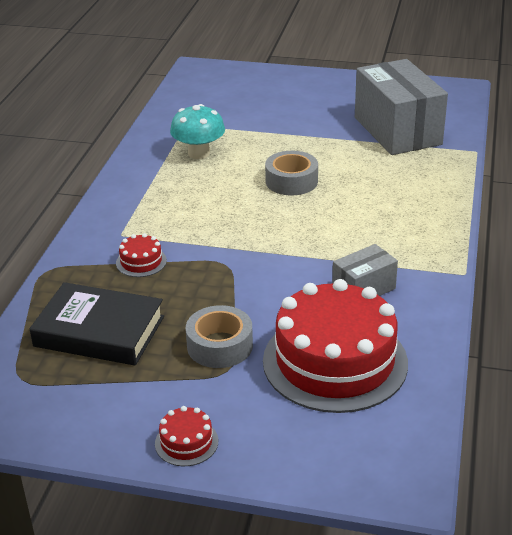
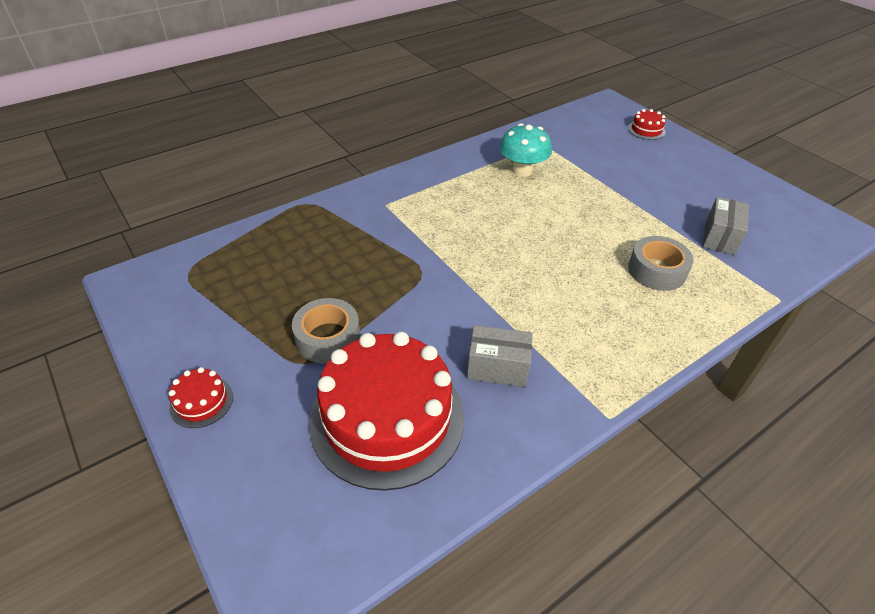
camera: 40 degrees right, 10 degrees up
(99, 331) = (274, 270): black book -> none
(141, 262) = (370, 233): red cake -> red cake (646, 130)
(291, 181) = (564, 232): grey tape -> grey tape (656, 271)
(397, 131) = (719, 237): grey box -> grey box, size x0.50

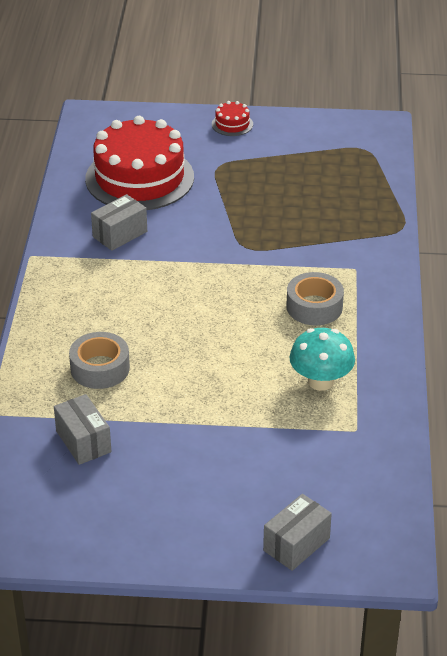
camera: 130 degrees right, 5 degrees down
(328, 338) = (229, 181): grey tape -> grey tape (314, 307)
(646, 130) = (296, 544): red cake -> grey box

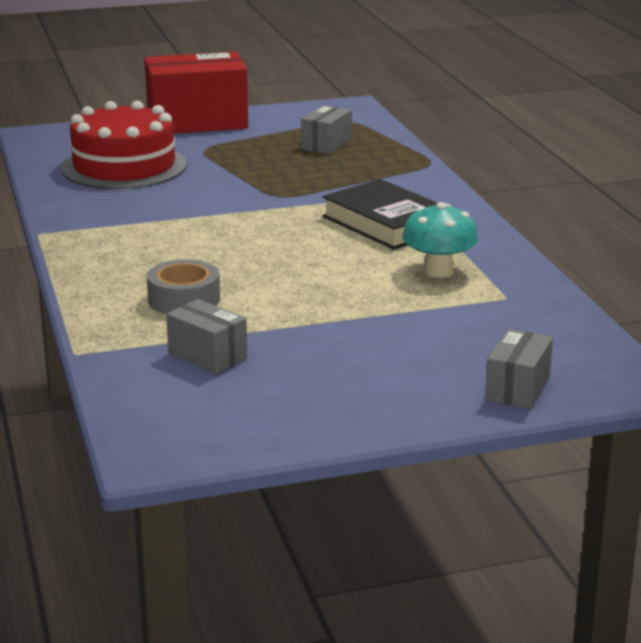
camera: 20 degrees left, 15 degrees down
(120, 234) = (132, 205): grey box -> grey box (326, 144)
(232, 124) = (197, 122): red cake -> red box
(314, 307) = (386, 223): grey tape -> black book

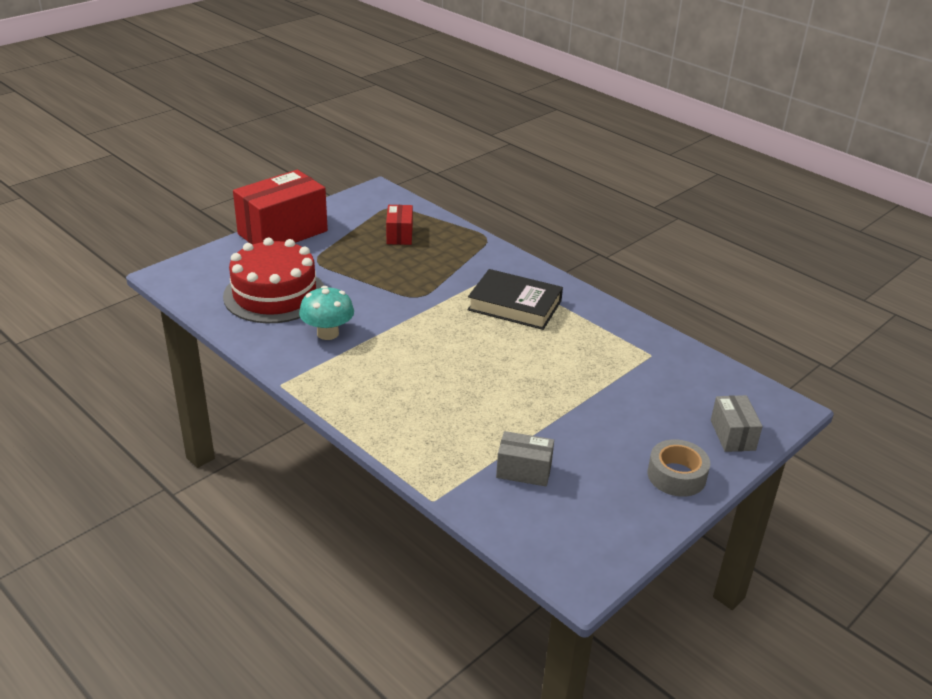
camera: 30 degrees left, 10 degrees up
(184, 299) = (454, 421): grey tape -> grey tape (676, 475)
(326, 144) = (399, 235): grey box -> red box
(438, 271) = (589, 342): turquoise mushroom -> turquoise mushroom (328, 333)

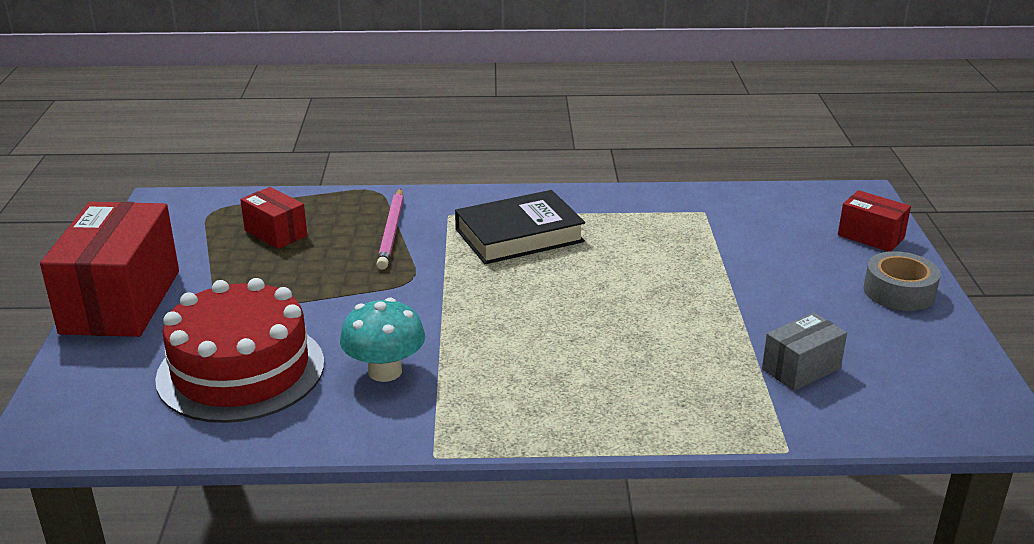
camera: 45 degrees left, 5 degrees down
(454, 265) = (392, 231): none -> pink pencil
(732, 435) = (870, 236): grey box -> red box

